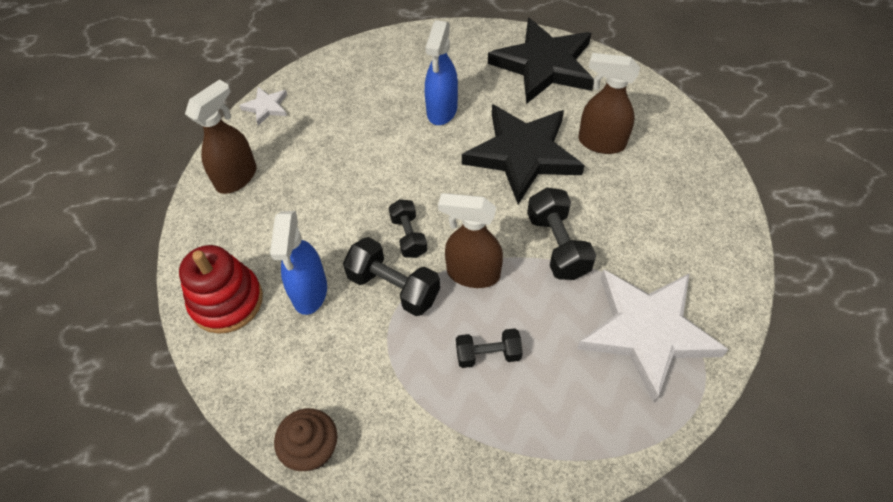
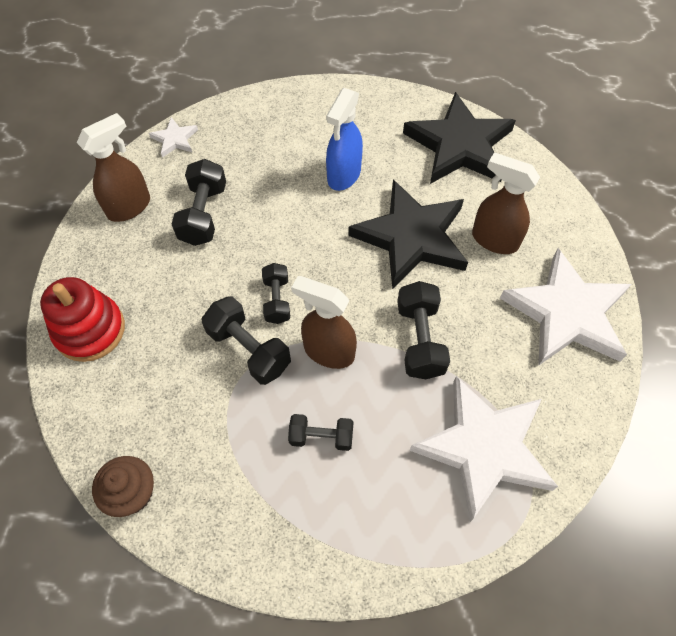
camera: 10 degrees right, 5 degrees up
(309, 292) = (168, 338): blue spray bottle -> none
(314, 171) = (203, 214): none -> black dumbbell
(687, 195) = (567, 313): none -> white star

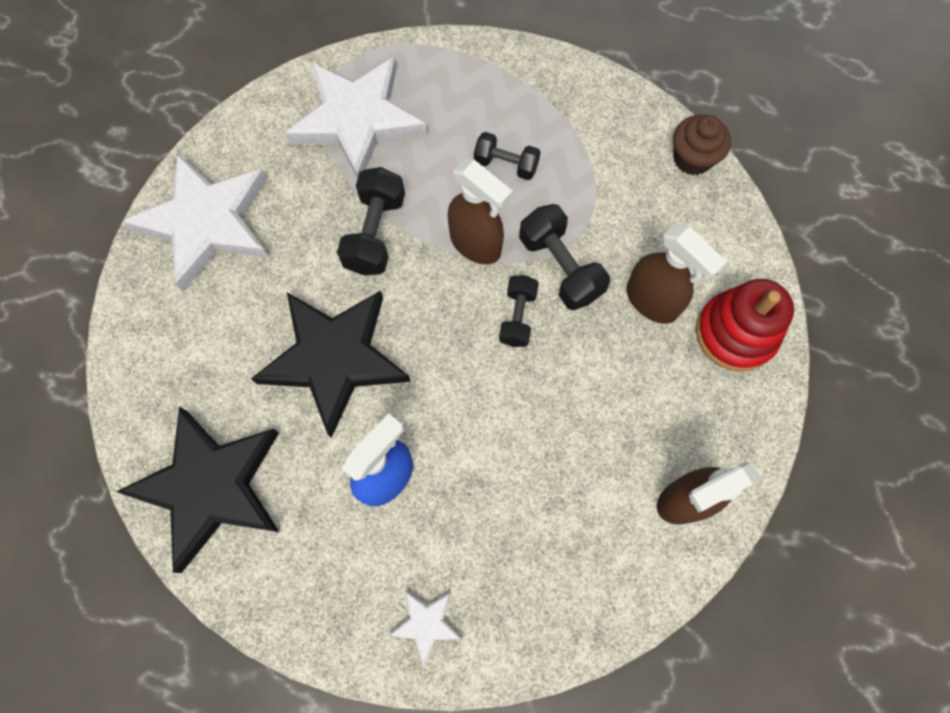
camera: 165 degrees left, 10 degrees up
(175, 139) = (612, 611): white star -> white star (426, 623)
(203, 214) = (587, 461): black dumbbell -> none
(494, 240) = (238, 330): brown spray bottle -> brown spray bottle (652, 301)

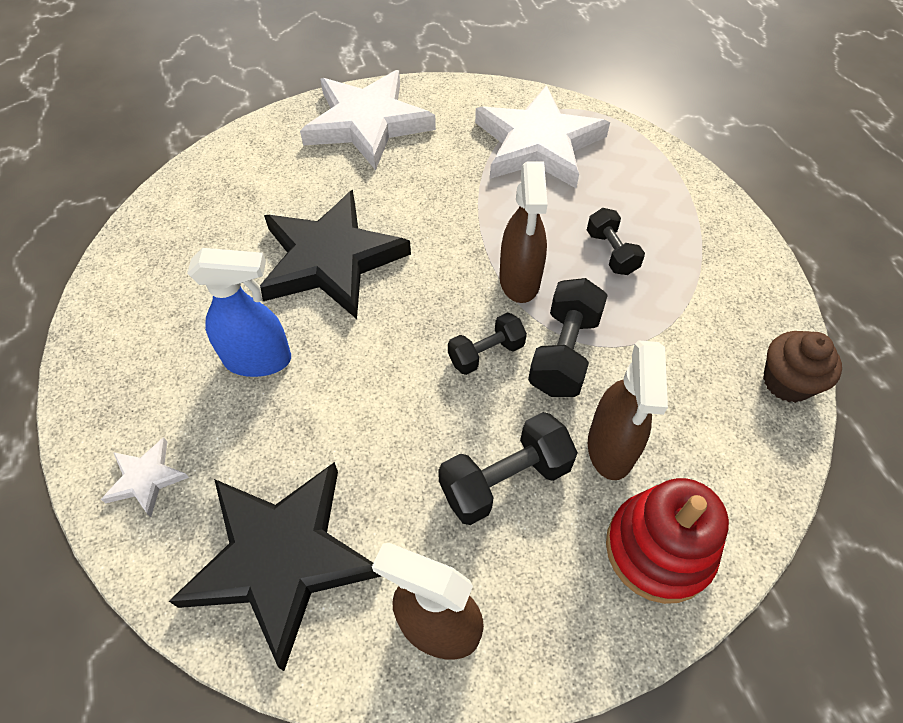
camera: 50 degrees right, 15 degrees down
(211, 487) = (163, 257): black star -> black star (282, 558)
(375, 233) = (459, 214): black dumbbell -> black dumbbell (505, 480)

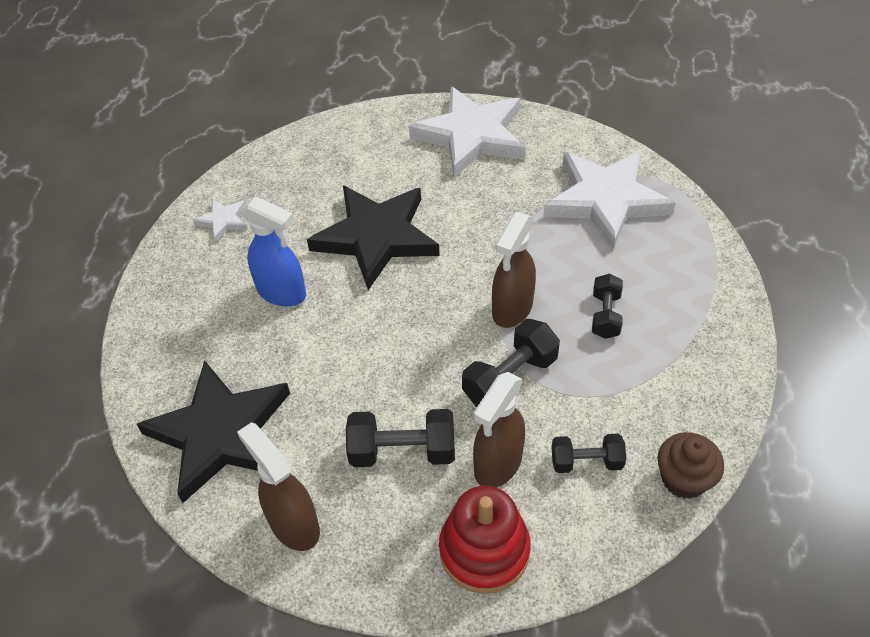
camera: 30 degrees right, 5 degrees down
(146, 478) = (166, 343): white star -> white star (223, 221)
(486, 353) = (448, 354): black dumbbell -> black dumbbell (586, 461)

